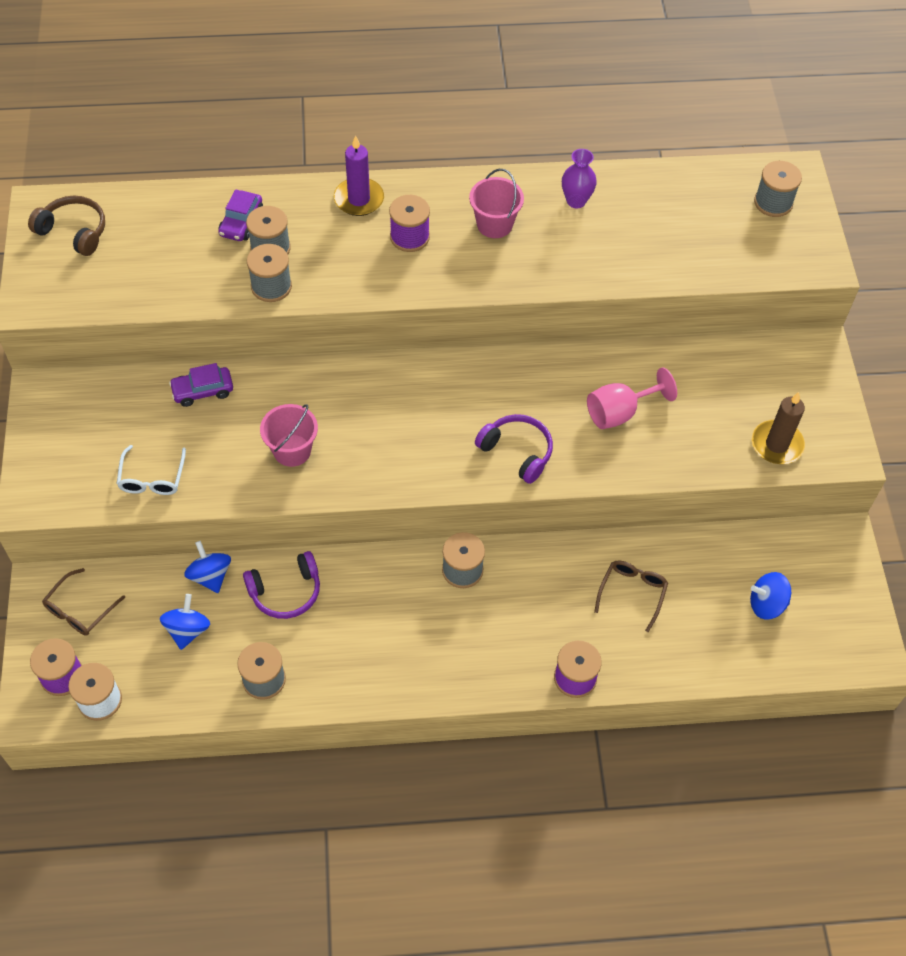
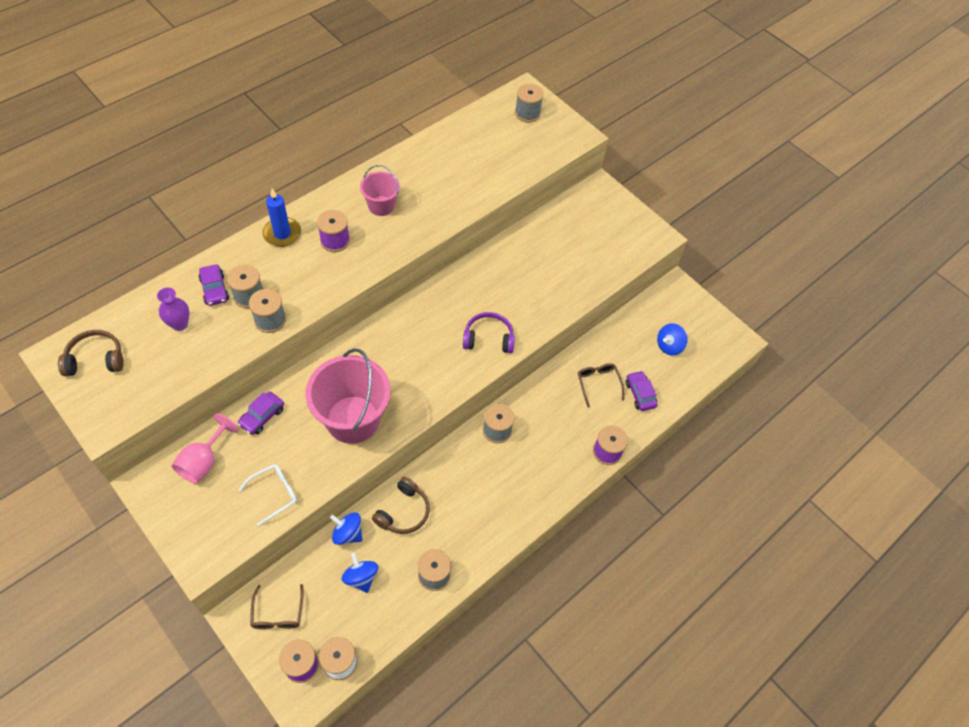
camera: 40 degrees left, 0 degrees up
(152, 478) = (274, 494): white glasses -> white glasses turned 90 degrees counterclockwise
(286, 591) = (403, 512): purple headphones -> brown headphones
(292, 450) = (353, 419): pink bucket -> pink bucket, size x1.87
(359, 199) = (282, 234): purple candle -> blue candle
(576, 201) = (418, 167): purple vase -> purple vase (180, 324)
(620, 412) = (526, 281): pink goblet -> pink goblet (204, 461)
(676, 638) = (640, 394): none -> purple car
(776, 444) = (621, 252): brown candle -> none

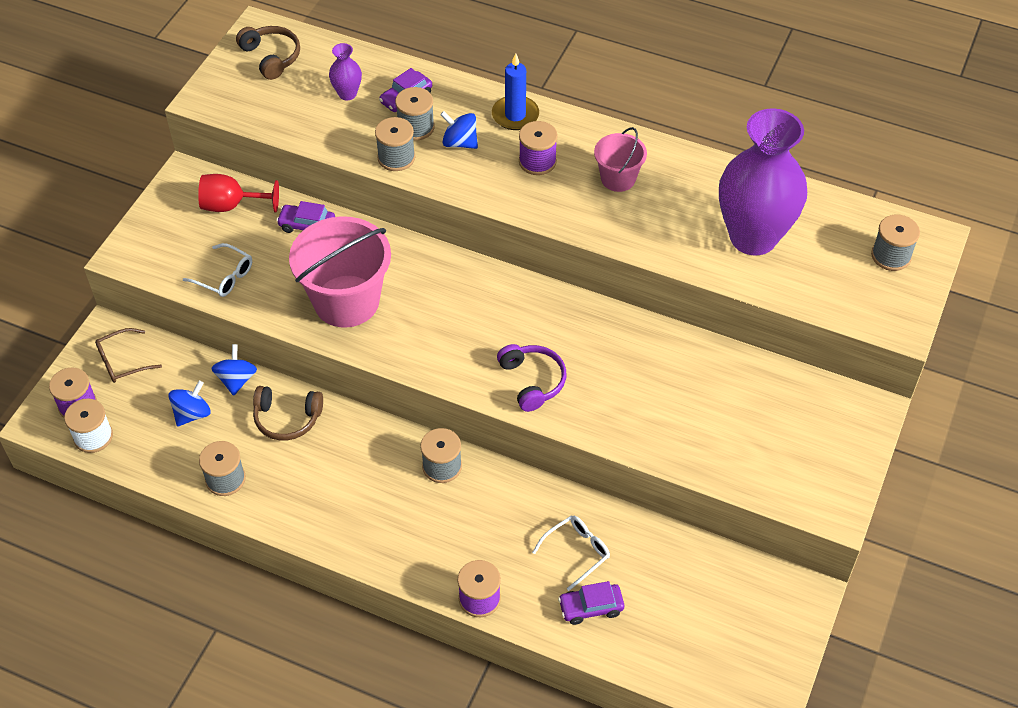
camera: 70 degrees right, 5 degrees down
(204, 461) = (231, 205): pink goblet -> red goblet
(474, 165) = (753, 237): none -> purple vase
(598, 384) = (576, 552): brown glasses -> white glasses
(640, 394) = (591, 607): purple car -> purple car turned 150 degrees counterclockwise
(669, 346) = (694, 618): blue spinning top -> blue spinning top (460, 142)

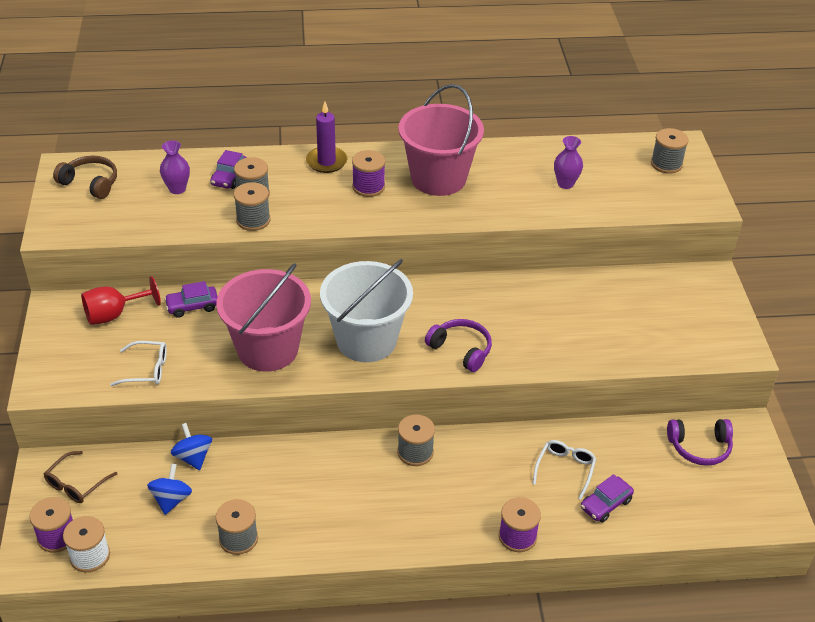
camera: 30 degrees left, 10 degrees down
(287, 418) = (259, 469): brown headphones -> none
(446, 331) = (366, 340): none -> white bucket
(460, 142) = (297, 193): blue spinning top -> none
(515, 115) = (326, 162): blue candle -> purple candle
(618, 178) = (438, 178): pink bucket -> pink bucket, size x1.87
(736, 593) = (699, 447): none -> purple headphones
(753, 237) = (565, 184): purple vase -> purple vase, size x0.41

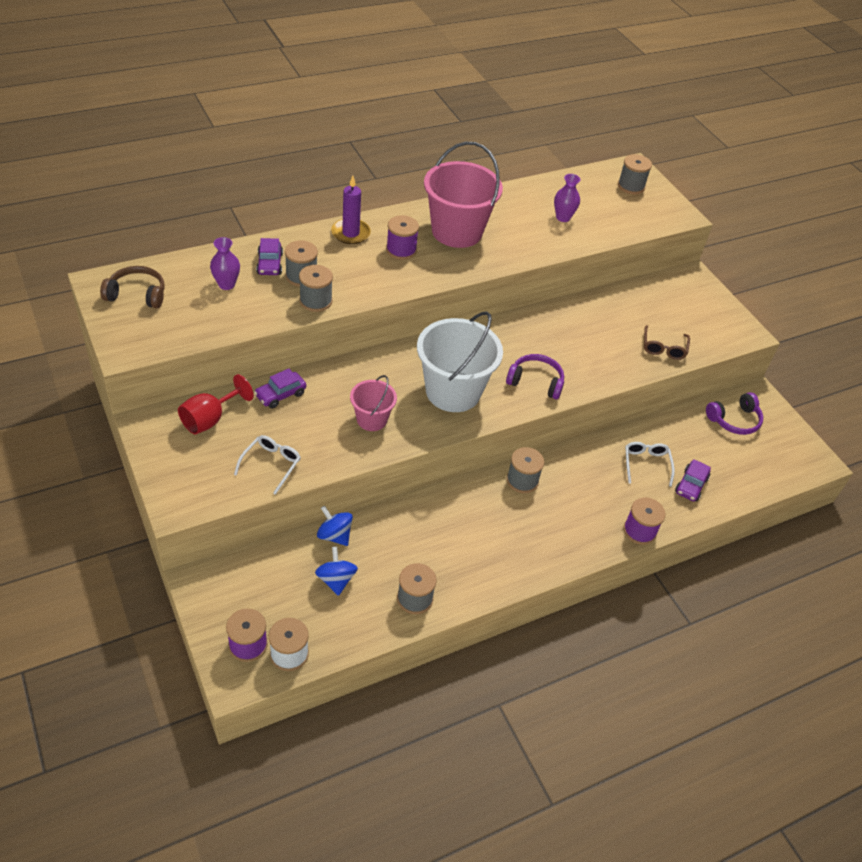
camera: 25 degrees left, 5 degrees up
(76, 484) = (239, 589): brown glasses -> brown glasses (663, 348)
(146, 369) = (271, 465): white glasses -> white glasses turned 45 degrees counterclockwise
(268, 349) = (372, 419): pink bucket -> pink bucket, size x0.53

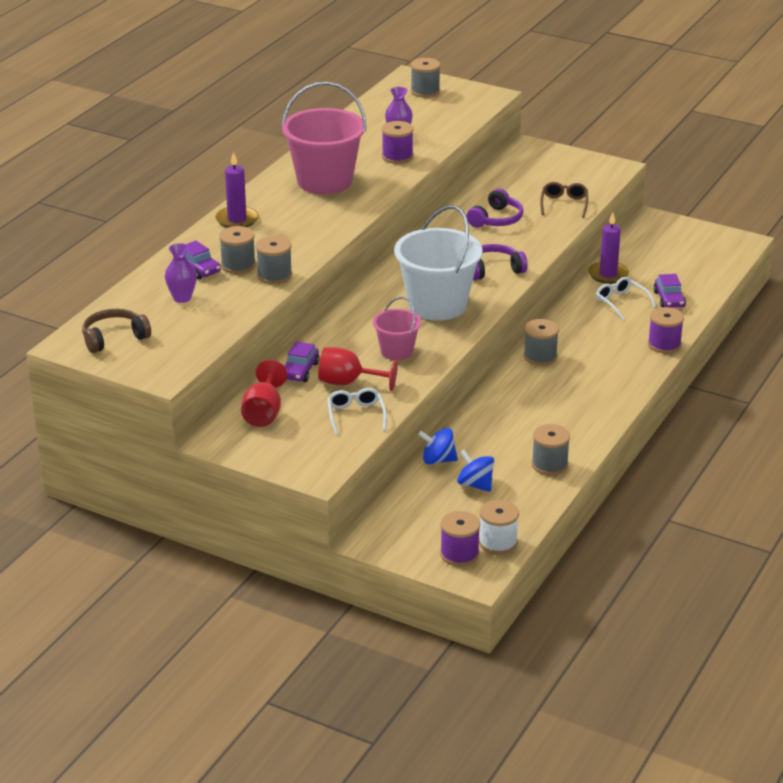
camera: 30 degrees left, 15 degrees down
(302, 428) = (348, 383): none -> red goblet
(401, 250) = (296, 213): purple spool -> purple spool (397, 157)
(663, 348) = (564, 204): brown glasses -> brown glasses turned 150 degrees counterclockwise
(663, 430) = (608, 274): none -> purple candle
(734, 420) = (653, 244): purple headphones -> purple headphones (496, 219)

